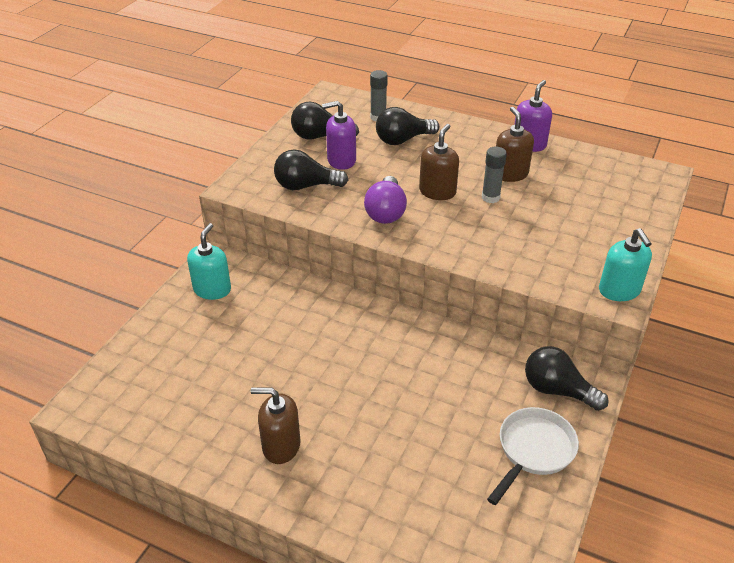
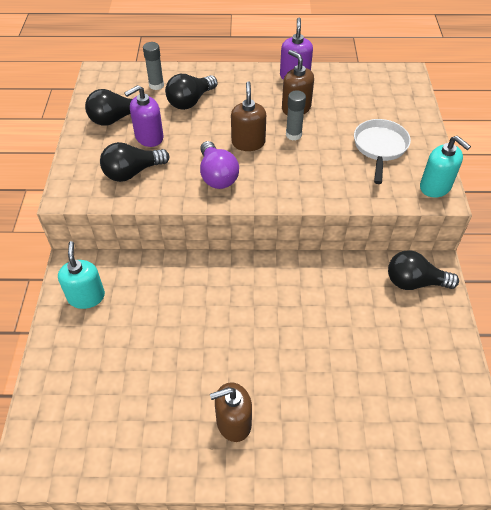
camera: 25 degrees left, 10 degrees up
(533, 450) = (426, 341): white pan -> white pan (380, 147)

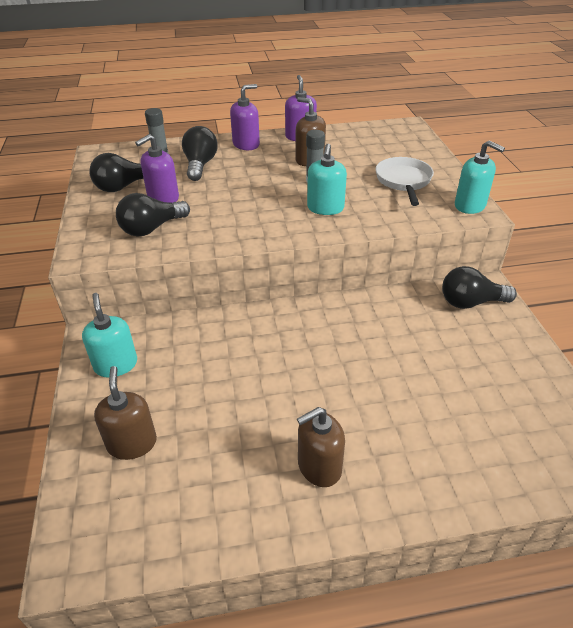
camera: 10 degrees left, 10 degrees down
(190, 101) = (200, 165): black light bulb -> black light bulb turned 150 degrees clockwise
(217, 176) = (245, 221): purple light bulb -> none
(239, 80) = (246, 144): none -> purple soap dispenser
(248, 143) = (269, 191): brown soap dispenser -> brown soap dispenser (132, 443)
(295, 170) = (325, 208): none -> turquoise soap dispenser

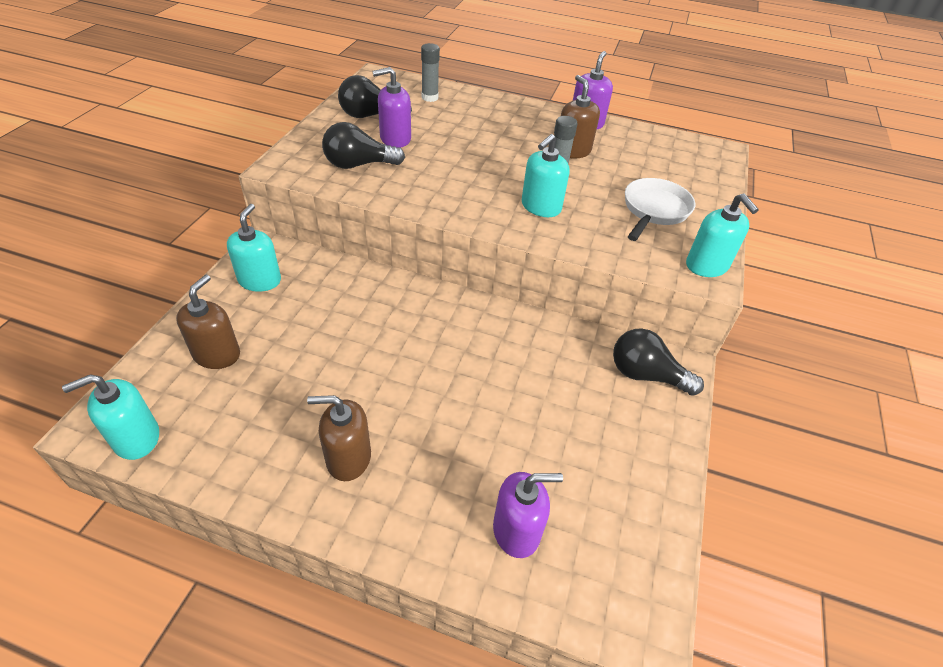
camera: 25 degrees right, 5 degrees up
(120, 551) = (136, 438): none -> turquoise soap dispenser
(200, 165) = (458, 119): black light bulb -> none
(246, 144) = (522, 113): purple soap dispenser -> purple soap dispenser (516, 530)

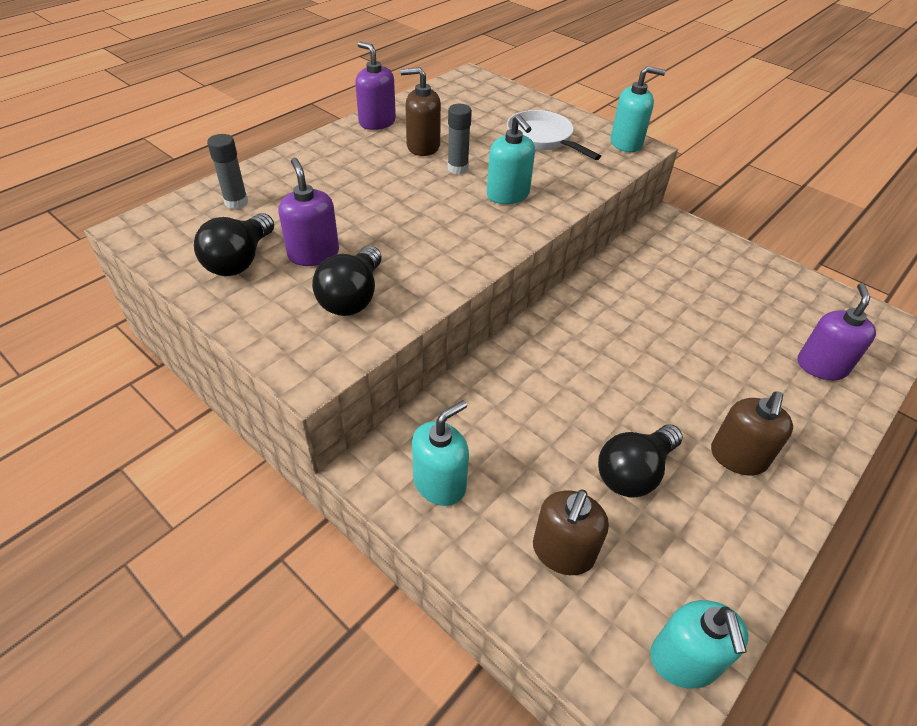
camera: 65 degrees left, 0 degrees up
(217, 354) = (563, 552): brown soap dispenser -> brown soap dispenser turned 105 degrees counterclockwise
(260, 280) = (439, 483): turquoise soap dispenser -> turquoise soap dispenser turned 105 degrees clockwise
(395, 139) = (313, 254): purple soap dispenser -> purple soap dispenser turned 150 degrees clockwise
(646, 375) = (675, 241): black light bulb -> black light bulb (634, 472)

